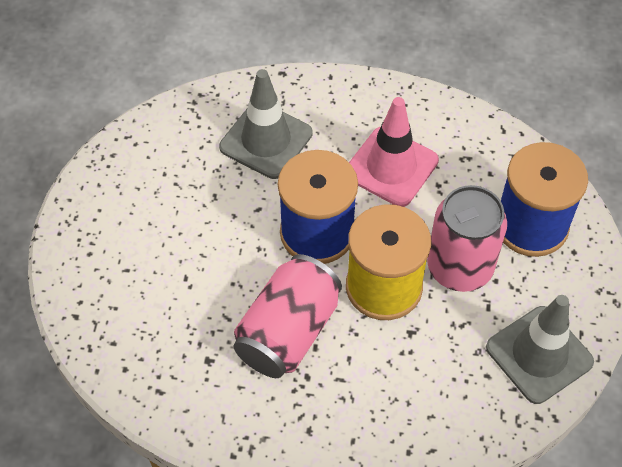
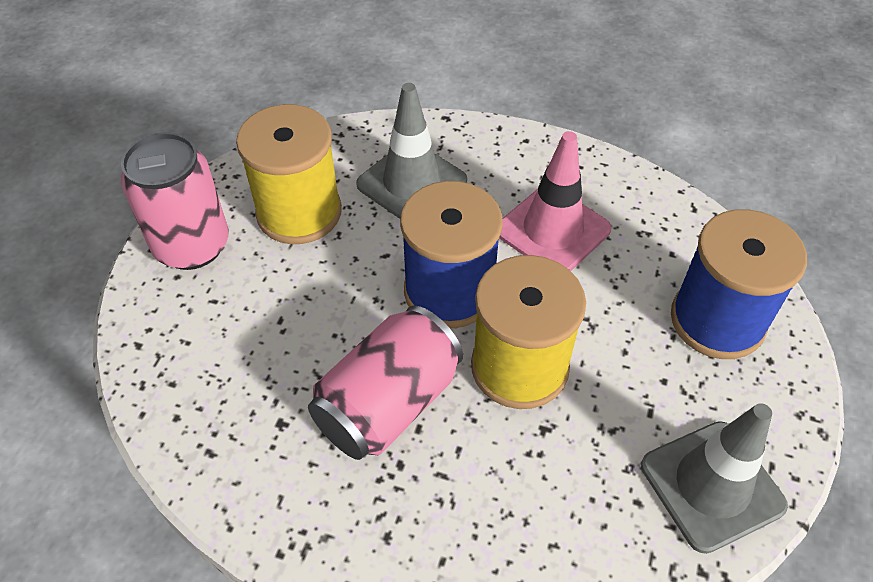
camera: 10 degrees right, 5 degrees down
(177, 181) = (299, 212): none -> yellow spool
(459, 267) = (619, 358): pink can -> pink can (192, 245)

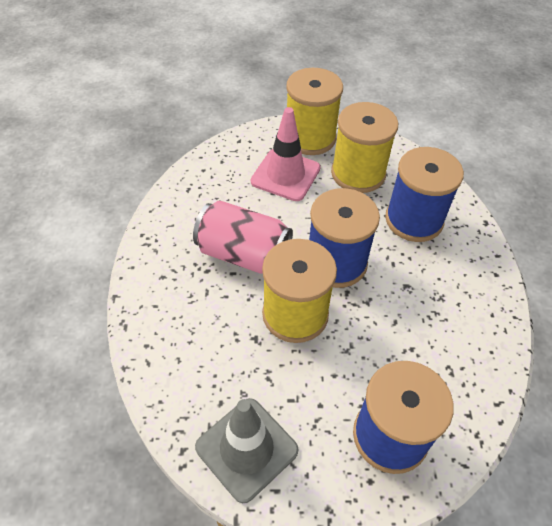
camera: 70 degrees right, 0 degrees up
(192, 245) = (310, 138): pink can -> yellow spool
(412, 183) = (414, 220): grey traffic cone -> blue spool
(552, 230) = (418, 309): pink traffic cone -> pink traffic cone (285, 175)

